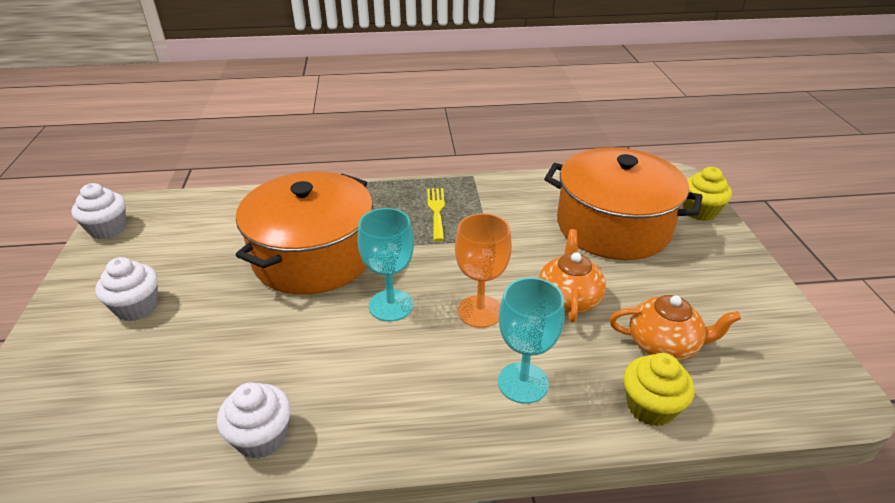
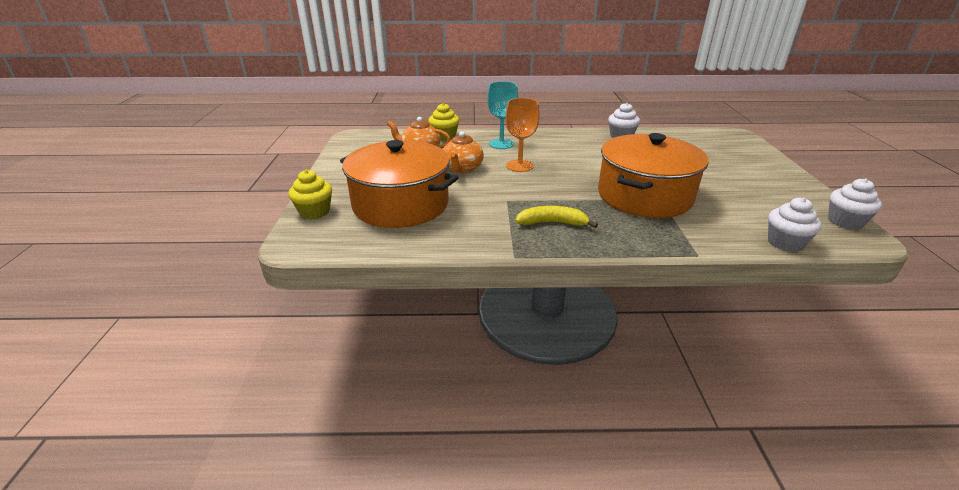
camera: 175 degrees left, 5 degrees down
(137, 307) = (741, 175): white cupcake -> white cupcake (785, 242)
(391, 305) = (576, 170): turquoise goblet -> none
(436, 211) = (552, 223): yellow fork -> yellow banana

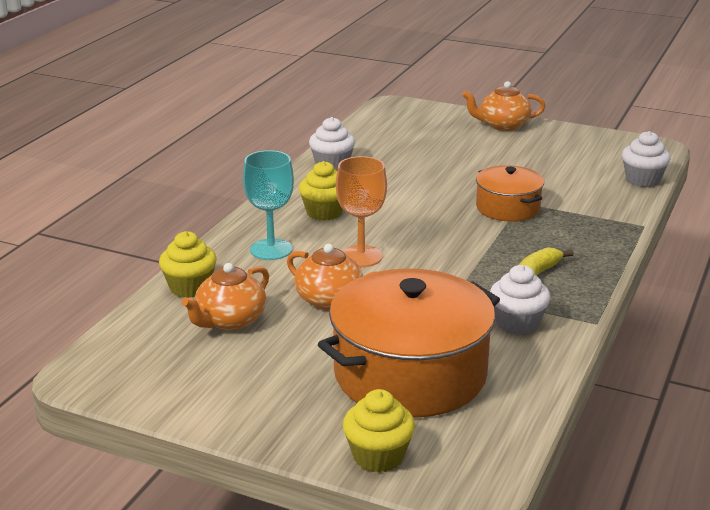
camera: 65 degrees left, 5 degrees down
(559, 147) = (324, 212): none -> yellow cupcake
(644, 196) = (507, 208): orange pot -> orange pot, size x0.54
(776, 171) = (503, 125): none -> orange teapot
(845, 221) = (621, 141): white cupcake -> white cupcake (517, 323)

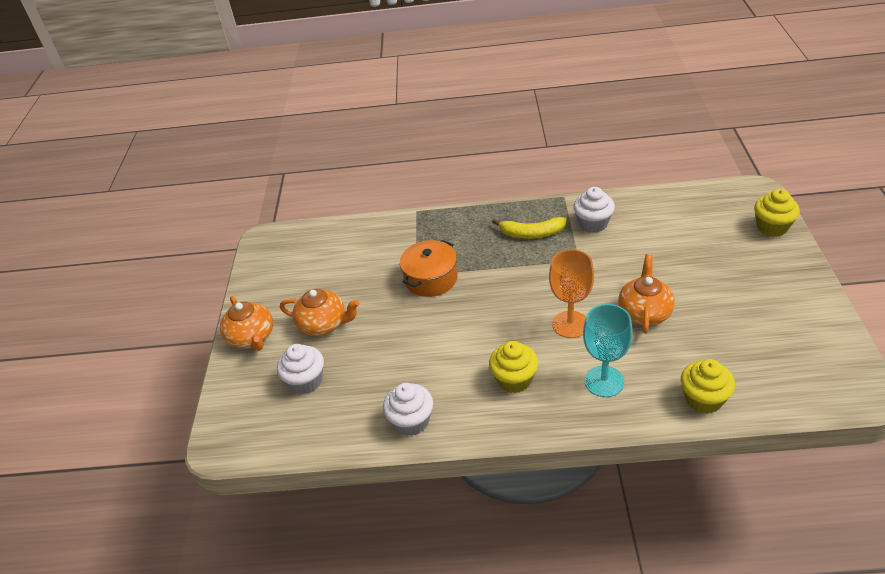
camera: 110 degrees left, 15 degrees up
(230, 321) = (721, 350): orange teapot -> orange teapot (324, 324)
(410, 374) = (689, 244): orange pot -> none
(642, 180) = (336, 229): white cupcake -> white cupcake (306, 381)

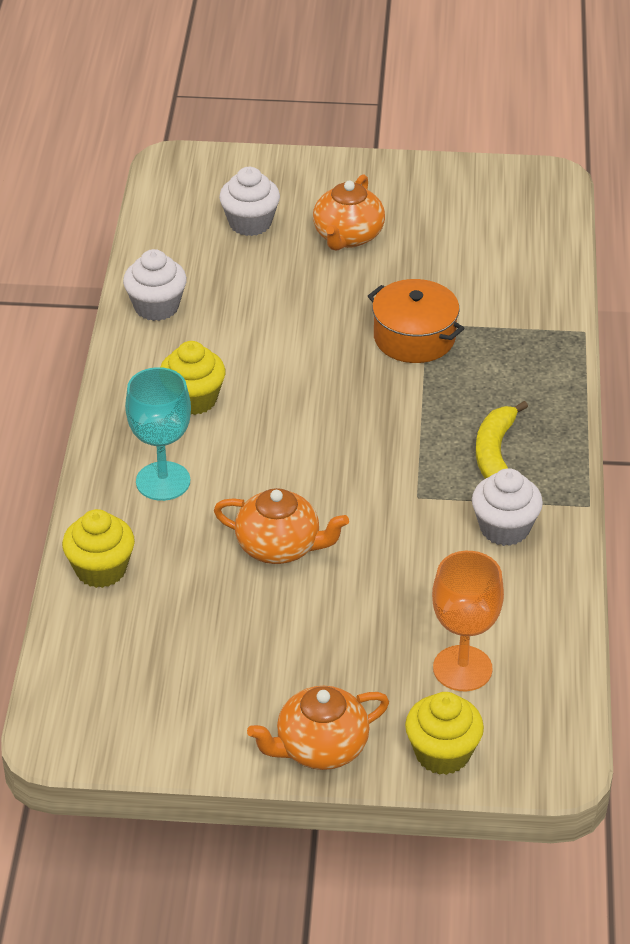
camera: 90 degrees right, 0 degrees up
(252, 338) = (341, 176): orange teapot -> orange teapot (320, 748)
(570, 324) = (278, 466): orange goblet -> orange goblet (462, 668)

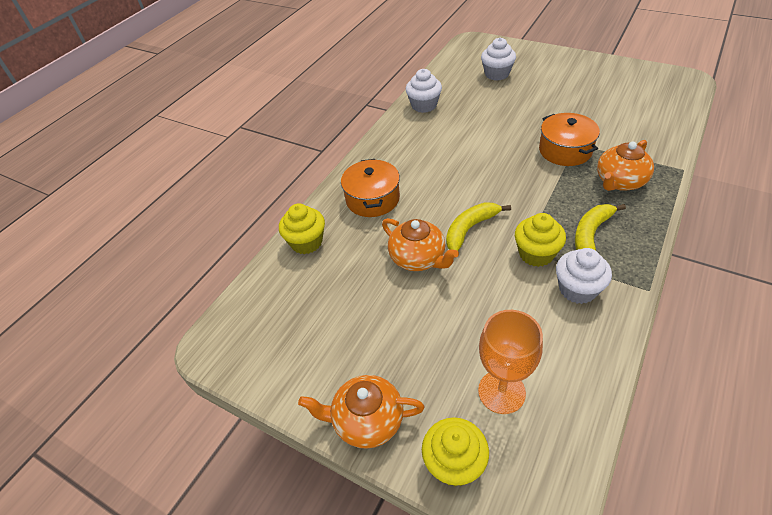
camera: 30 degrees right, 5 degrees up
(163, 481) = (372, 199): turquoise goblet -> orange pot
(193, 399) = (416, 157): yellow cupcake -> yellow cupcake (536, 254)
(331, 488) = (470, 229): none -> yellow banana
(347, 236) = (548, 89): orange teapot -> orange teapot (619, 182)

